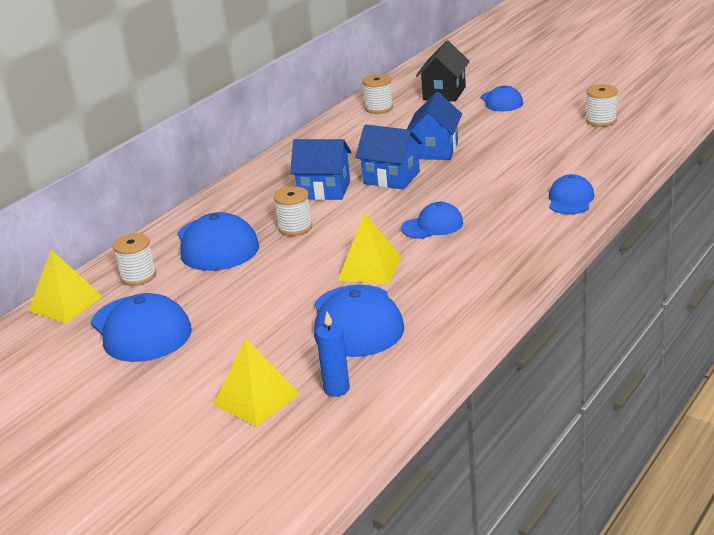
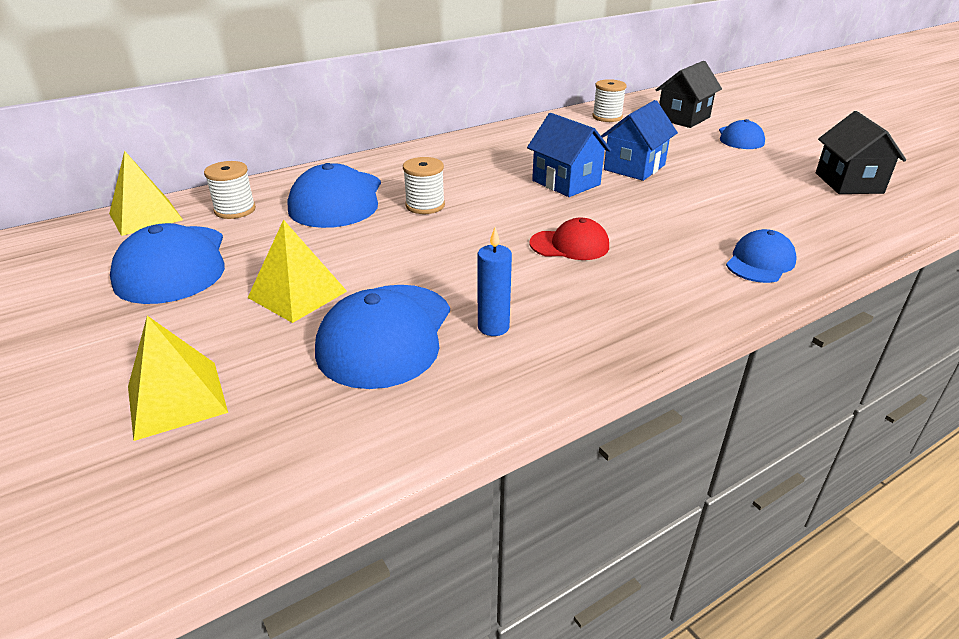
camera: 20 degrees right, 5 degrees up
(324, 190) = (488, 177): blue house -> none
(336, 389) = (274, 423): blue candle -> blue candle (493, 327)
(369, 268) = (459, 273): yellow pyramid -> yellow pyramid (297, 294)
(432, 225) = (570, 245): blue cap -> red cap
(601, 121) = (848, 183): white spool -> black house

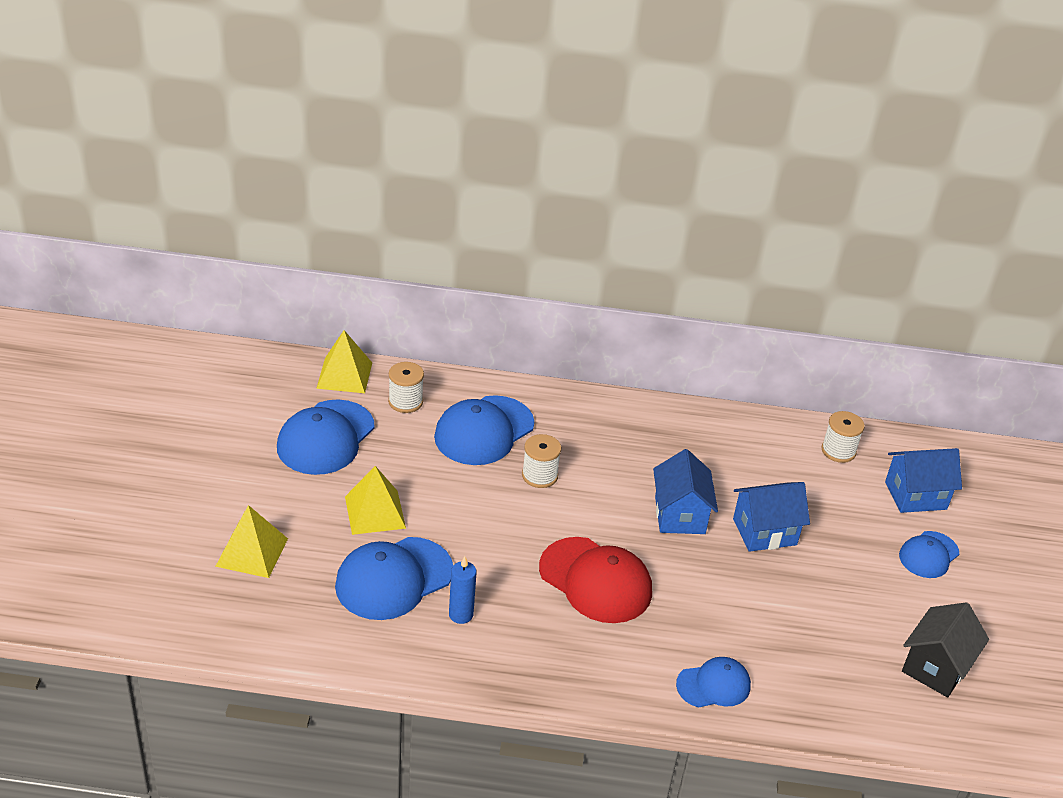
camera: 35 degrees right, 5 degrees up
(570, 245) = (595, 580): red cap -> red cap, size x1.70
(683, 118) = (915, 495): black house -> blue house

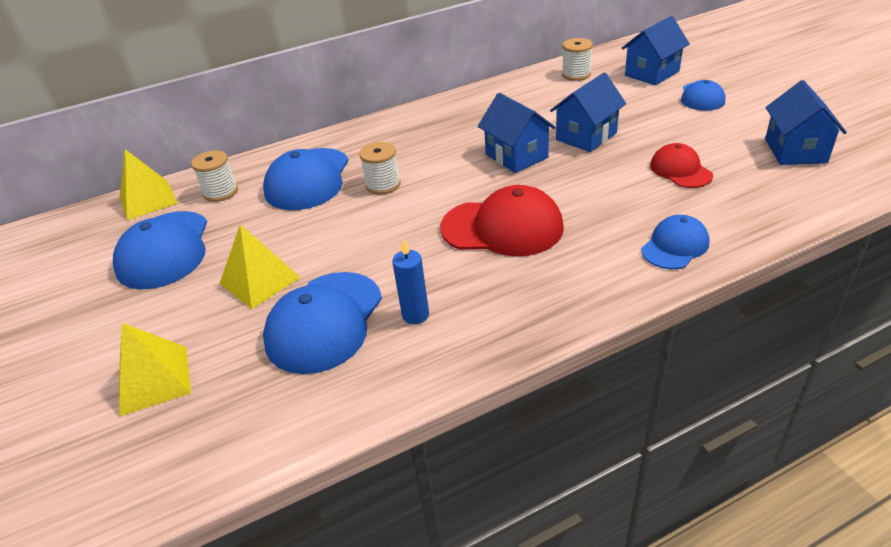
camera: 25 degrees left, 0 degrees up
(806, 620) = (680, 170): none -> red cap
(936, 667) = (795, 151): black house -> blue house

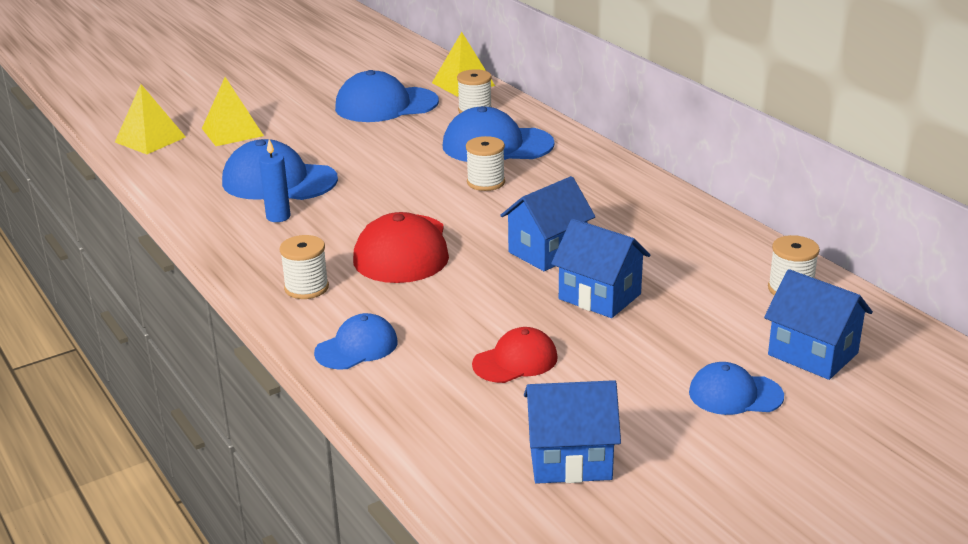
camera: 80 degrees right, 10 degrees down
(260, 280) = (338, 148): yellow pyramid -> yellow pyramid (150, 139)
(572, 283) = (306, 288): none -> white spool
(675, 246) = (357, 347): blue cap -> blue cap turned 75 degrees counterclockwise

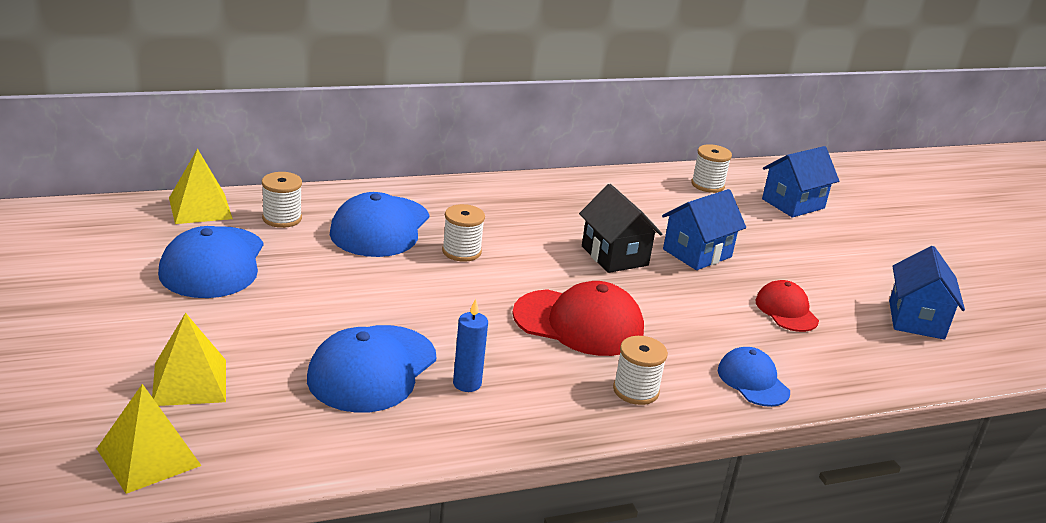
camera: 80 degrees left, 0 degrees up
(547, 252) = (615, 256): blue house -> black house
(735, 394) = (839, 242): blue cap -> none

